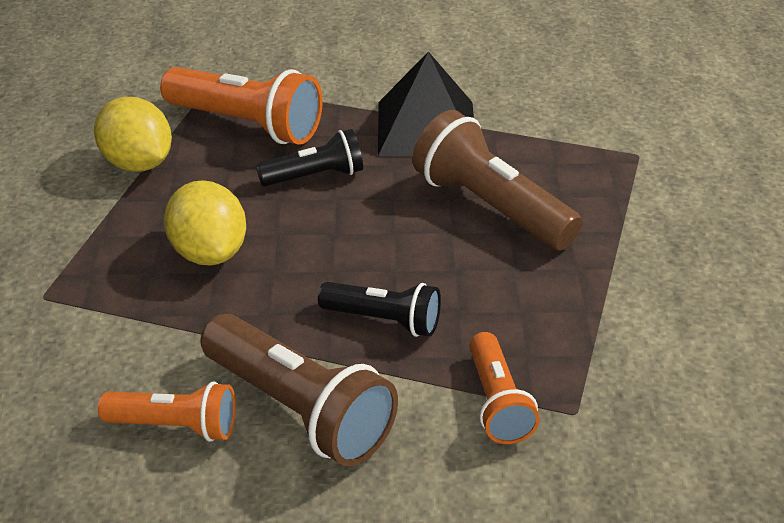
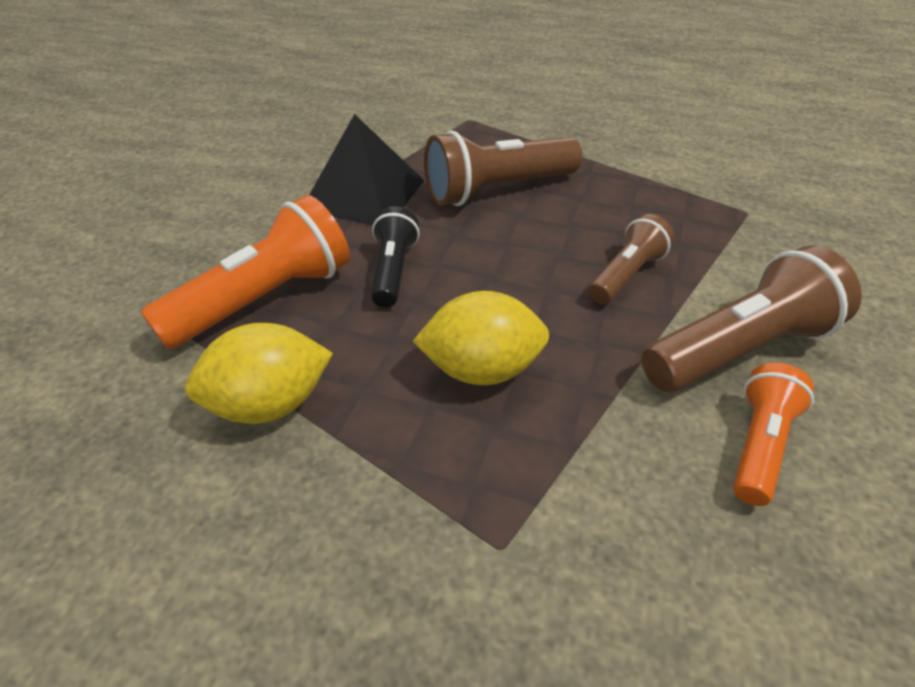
camera: 70 degrees left, 5 degrees up
(384, 321) = (626, 275): black flashlight -> brown flashlight
(497, 403) = (735, 242): orange flashlight -> none

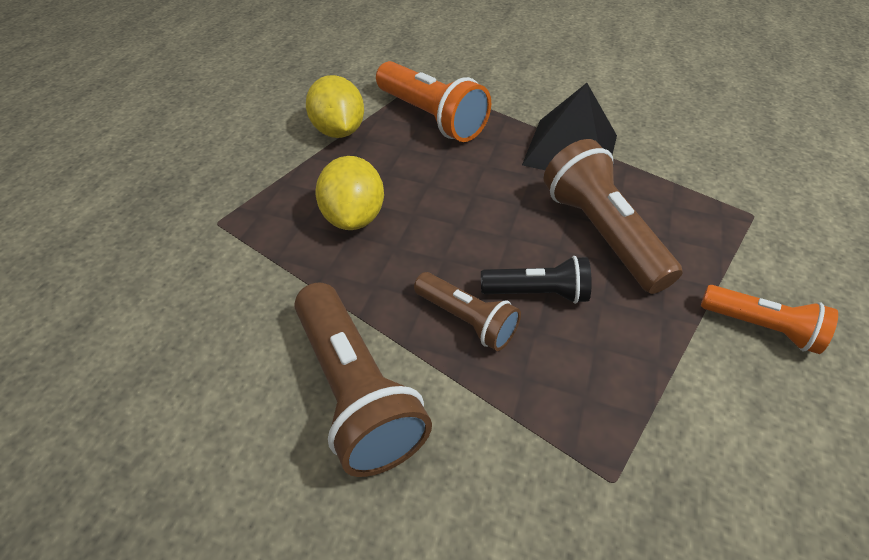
camera: 90 degrees right, 5 degrees up
(393, 271) = (464, 171): black flashlight -> black flashlight (537, 293)
(759, 445) = (249, 373): orange flashlight -> orange flashlight (760, 327)

